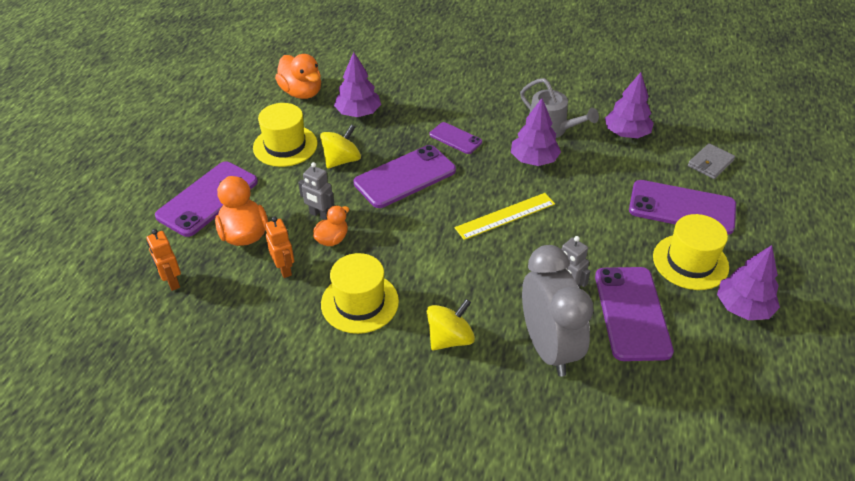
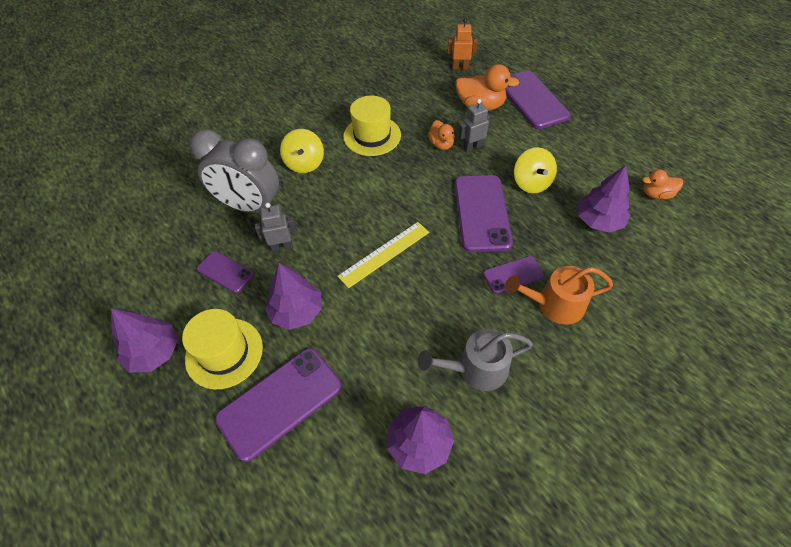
camera: 125 degrees right, 10 degrees up
(284, 269) = (431, 113): orange robot -> none
(285, 146) = (574, 157): yellow hat -> none
(302, 92) = (656, 194): orange duck -> orange duck, size x0.60
(463, 111) = (555, 304): none -> orange watering can
(505, 216) = (384, 254): yellow ruler -> yellow ruler turned 45 degrees clockwise
(534, 160) = (439, 320): purple tree -> purple tree (296, 311)
(632, 313) = (225, 272): purple phone -> purple phone, size x0.55
(710, 163) = (309, 496): grey wallet -> none

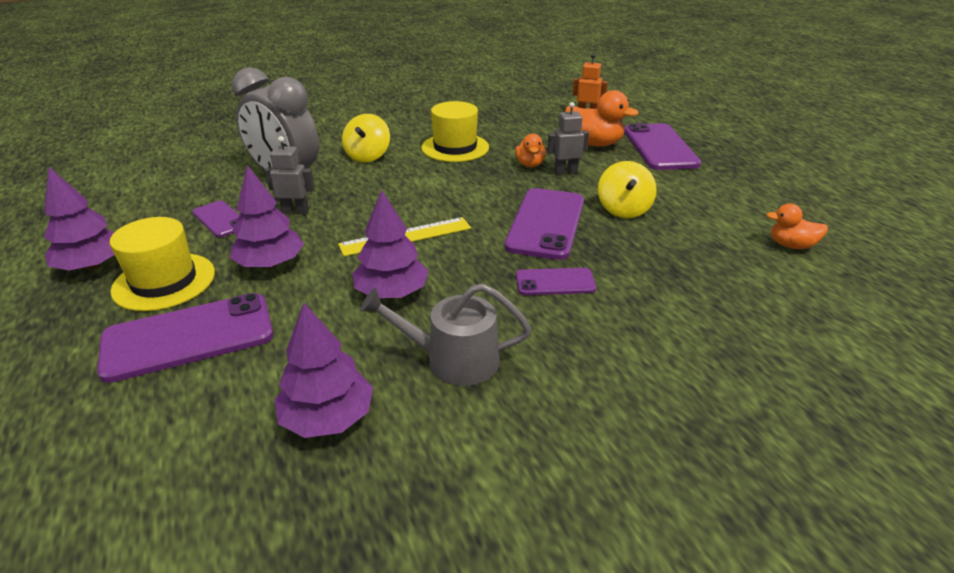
camera: 15 degrees right, 20 degrees down
(555, 304) = (597, 320): orange watering can -> none
(598, 221) = (697, 255): purple tree -> purple tree (391, 293)

